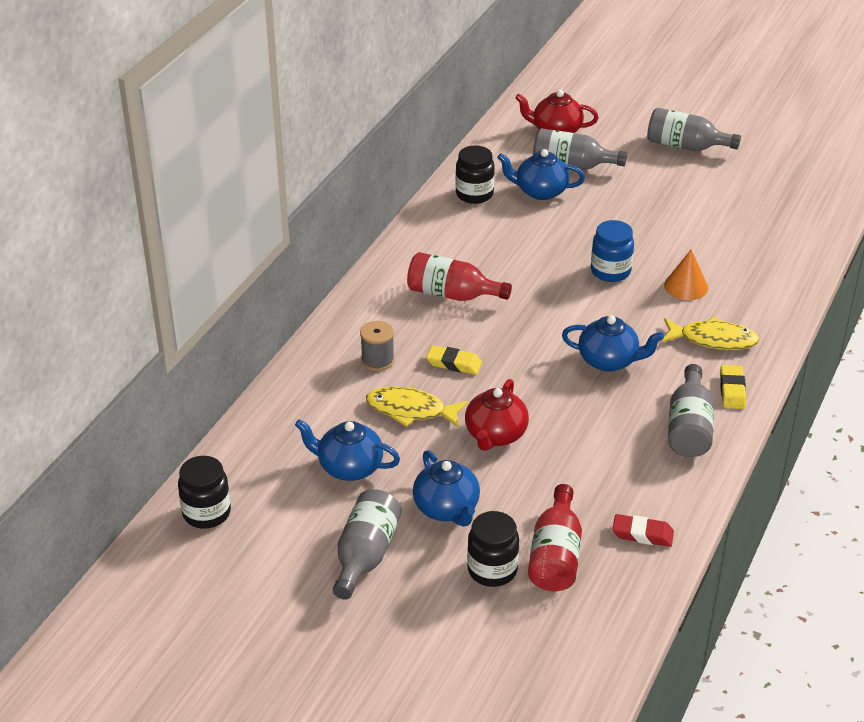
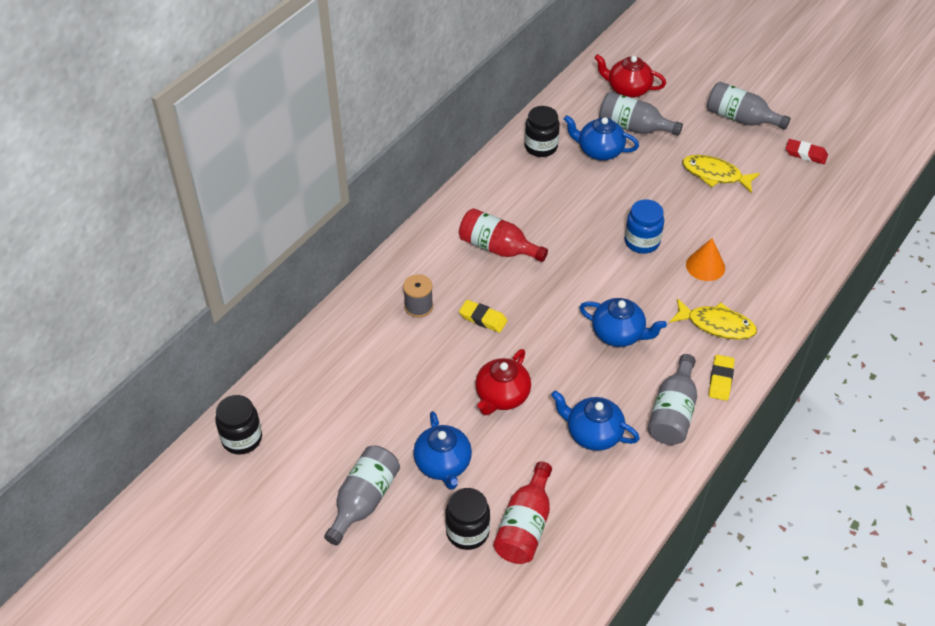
camera: 10 degrees right, 10 degrees up
(349, 467) = (370, 410): blue teapot -> blue teapot (593, 434)
(410, 410) = (435, 361): yellow fish -> yellow fish (715, 175)
(642, 534) = (606, 516): red eraser -> red eraser (805, 154)

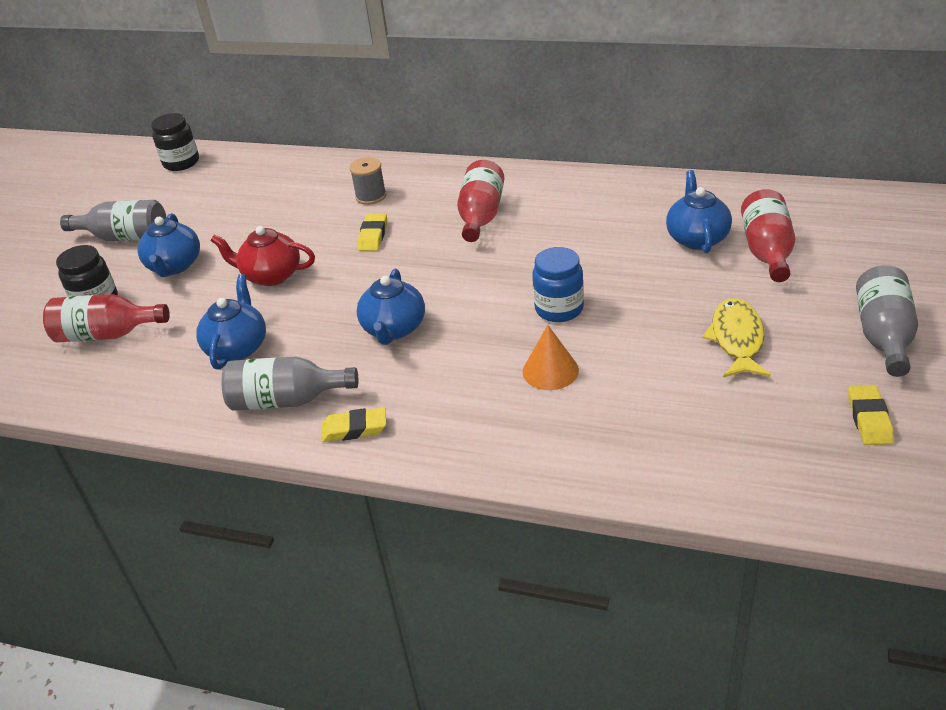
camera: 75 degrees right, 10 degrees down
(443, 464) = (175, 266): blue teapot -> blue teapot turned 60 degrees counterclockwise
(541, 147) = (666, 198): black jar -> none
(628, 89) = (838, 229): red teapot -> none
(633, 127) = (767, 251): grey bottle -> red bottle
(716, 325) = (448, 404): yellow fish -> none
(805, 154) = (869, 419): red eraser -> yellow eraser

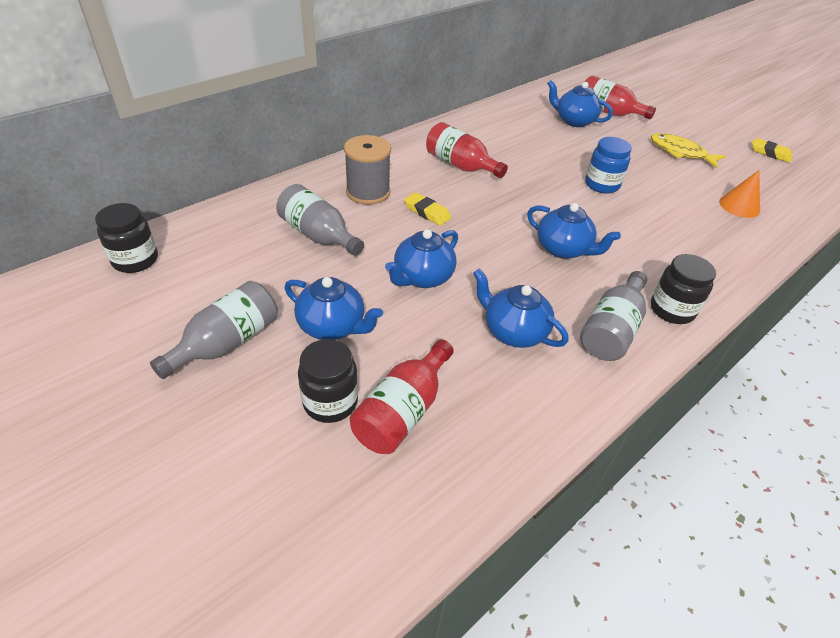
camera: 65 degrees left, 5 degrees up
(271, 275) = (422, 277): red teapot -> blue teapot
(354, 429) = (672, 310): yellow eraser -> black jar
(371, 196) = (368, 192): grey spool -> grey spool, size x1.53
(550, 371) = (664, 213): orange cone -> orange cone (739, 206)
(883, 336) = (707, 122): grey bottle -> grey bottle (318, 235)

